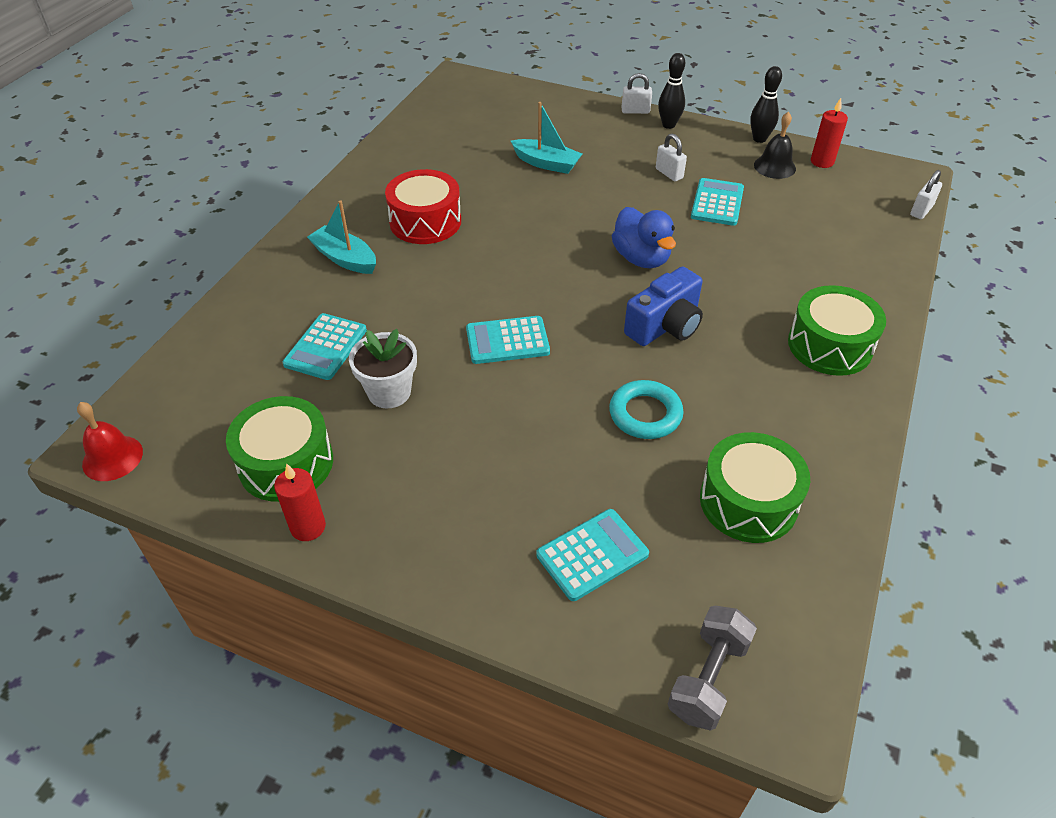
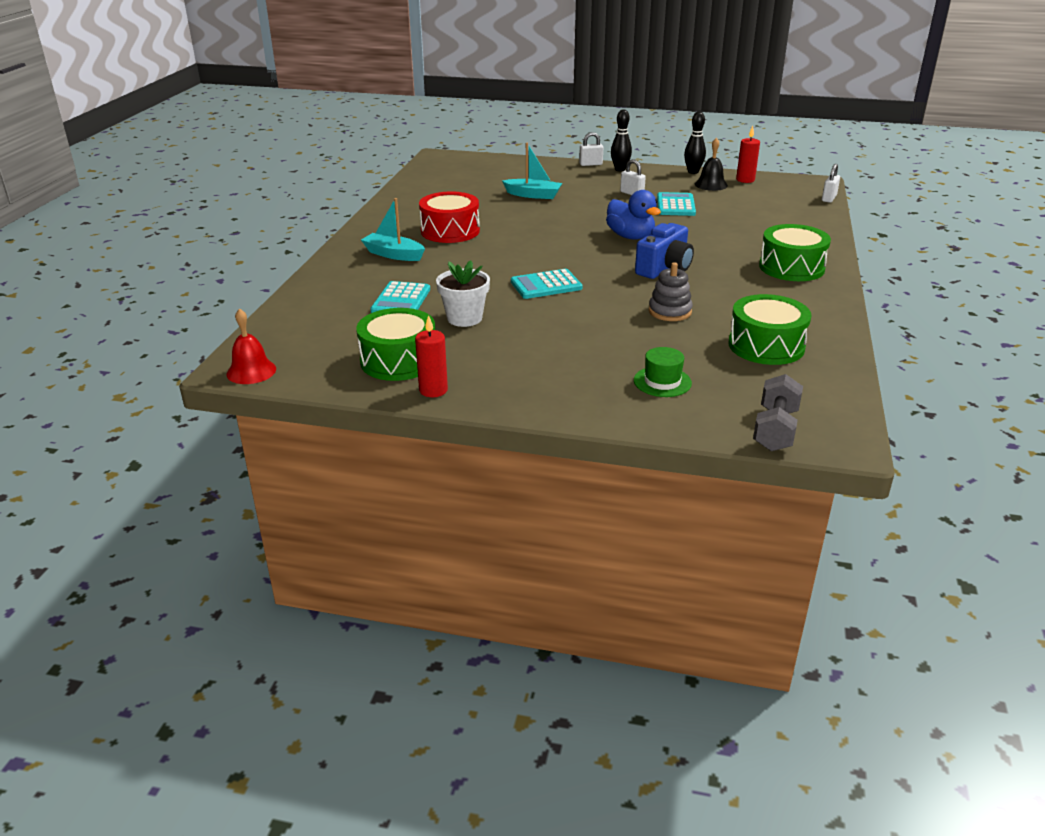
camera: 10 degrees left, 15 degrees down
(592, 555) = (662, 382): turquoise calculator -> green hat
(645, 414) = (670, 311): turquoise ring -> grey stacking toy

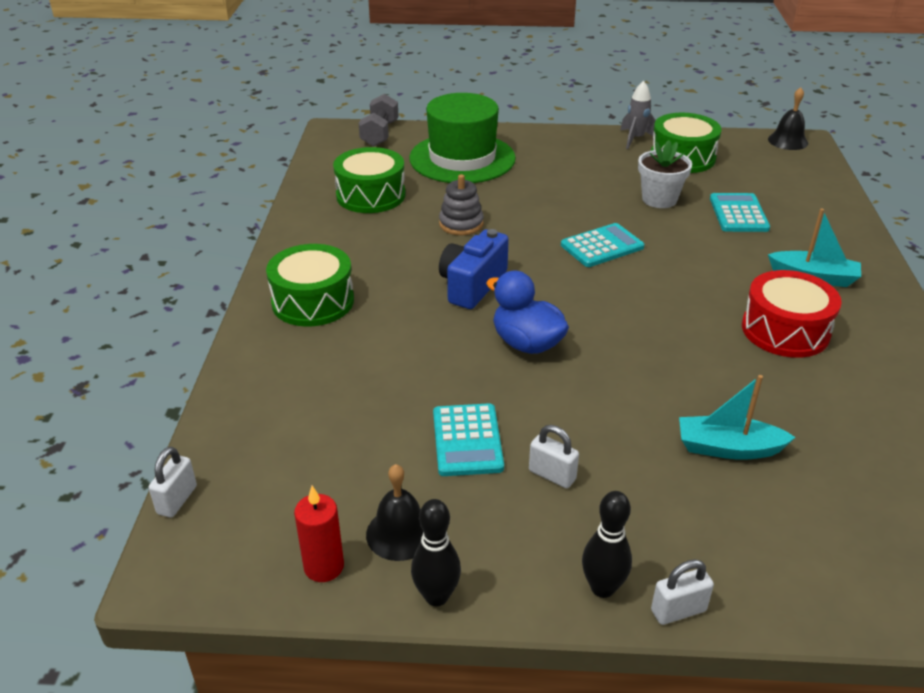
camera: 170 degrees right, 5 degrees up
(251, 371) = (787, 141): red bell -> black bell
(433, 390) = (636, 139): red candle -> grey rocket
(662, 382) = (462, 158): green hat -> green hat, size x2.26

